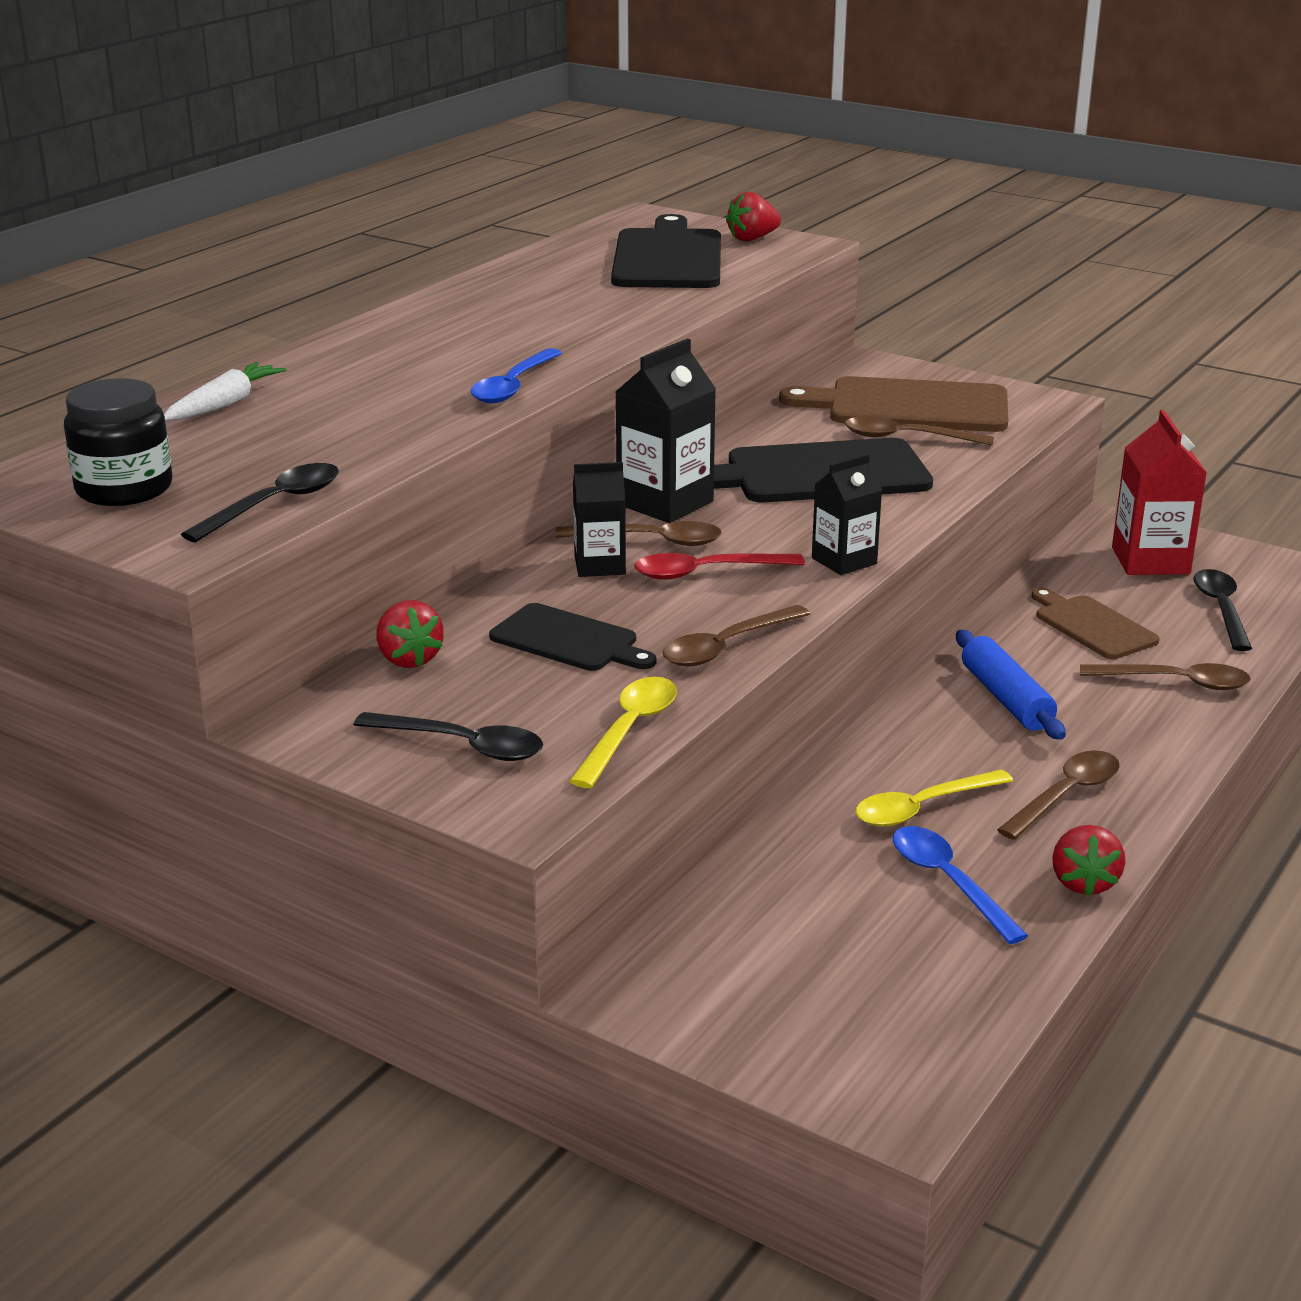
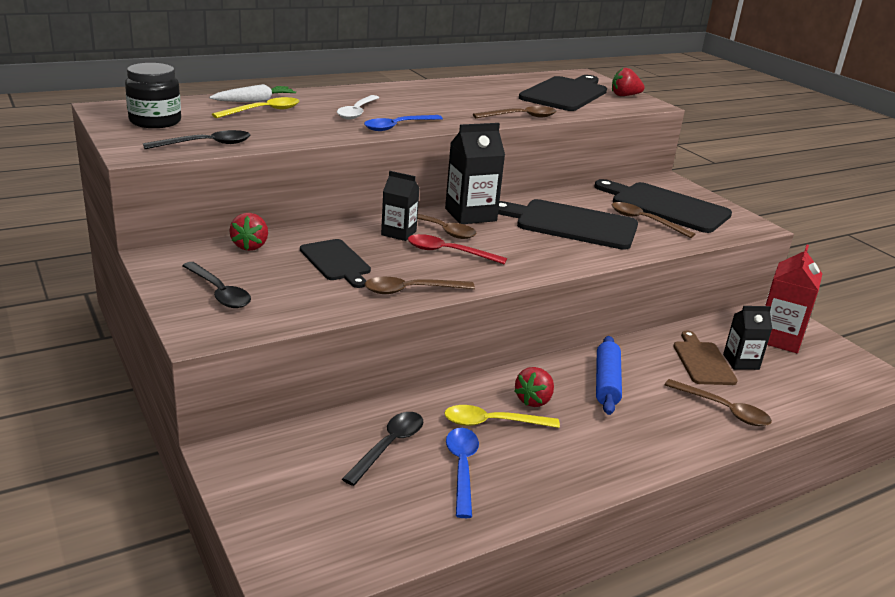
camera: 25 degrees right, 0 degrees up
(415, 378) = (357, 112): none -> white spoon
(629, 730) = (307, 313): yellow spoon -> yellow spoon (264, 111)
(844, 561) = (530, 269): black carton -> black carton (741, 362)
(909, 406) = (665, 206): brown cutting board -> black cutting board
(1066, 795) = (585, 447): brown spoon -> brown spoon (521, 117)
(1083, 882) = (541, 501): red strawberry -> red strawberry (534, 400)
(1221, 609) = (797, 379): black spoon -> black spoon (389, 446)

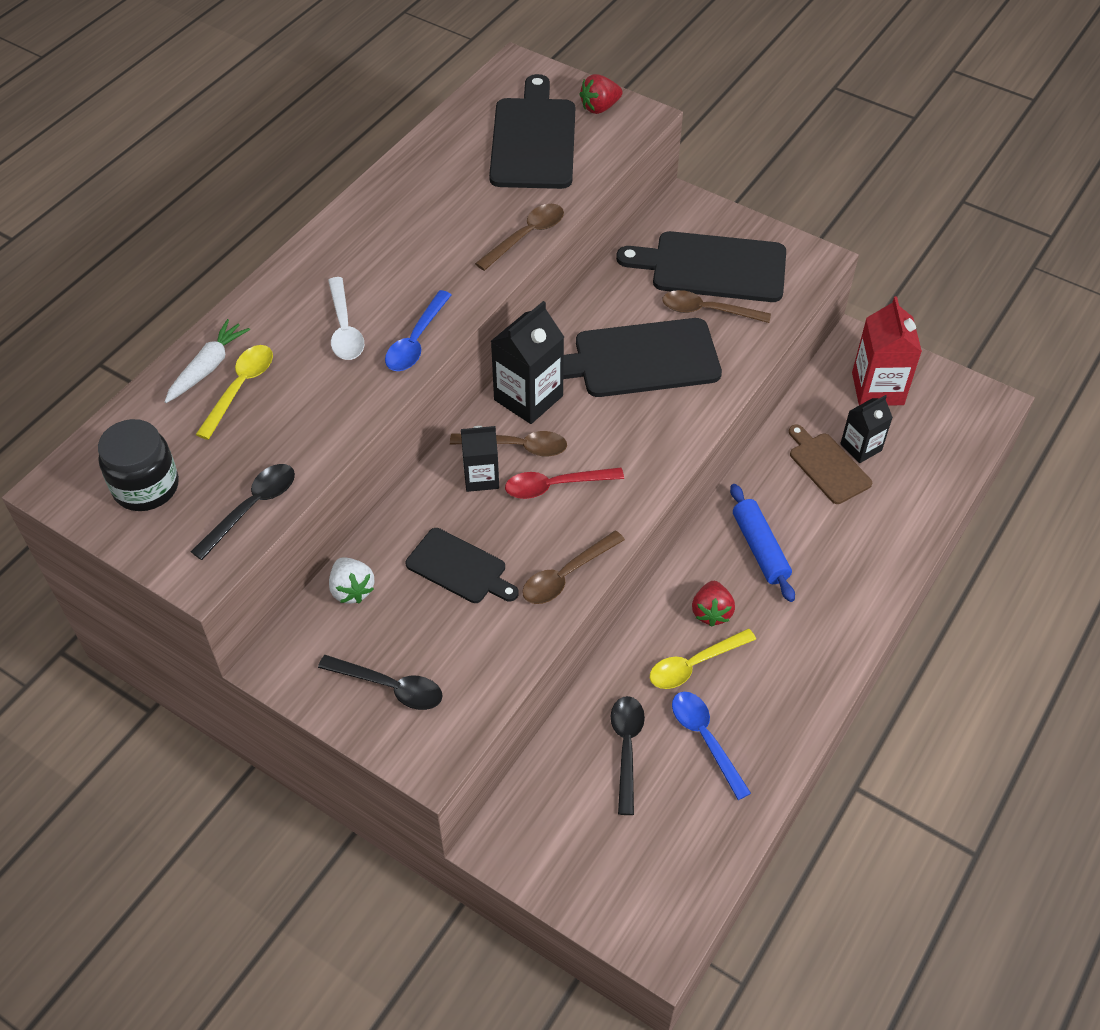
camera: 25 degrees left, 25 degrees up
(250, 246) = (352, 590): red strawberry -> white strawberry
(723, 410) = (878, 530): brown spoon -> none

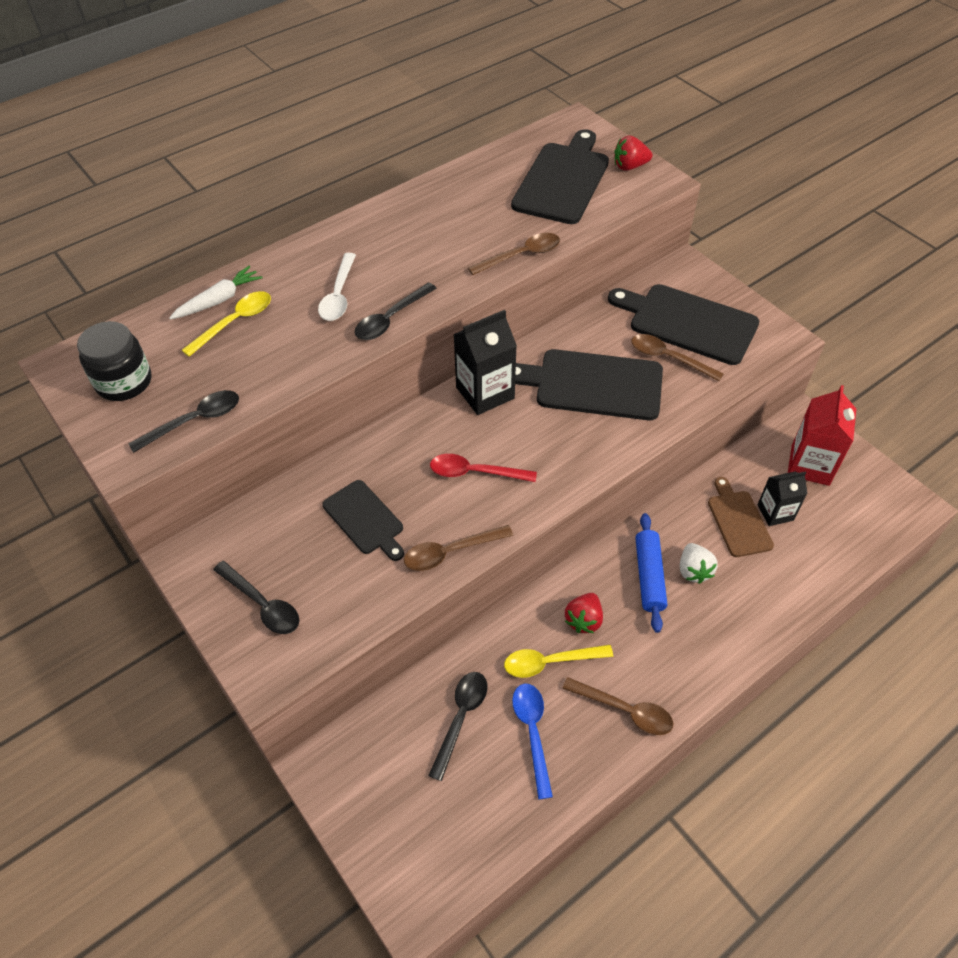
camera: 20 degrees right, 0 degrees up
(352, 590) = (271, 513): white strawberry -> white strawberry (693, 570)
(416, 341) = (390, 319): blue spoon -> black spoon
(481, 477) = (417, 448): black carton -> none
(517, 447) = (458, 431): brown spoon -> brown spoon (625, 710)

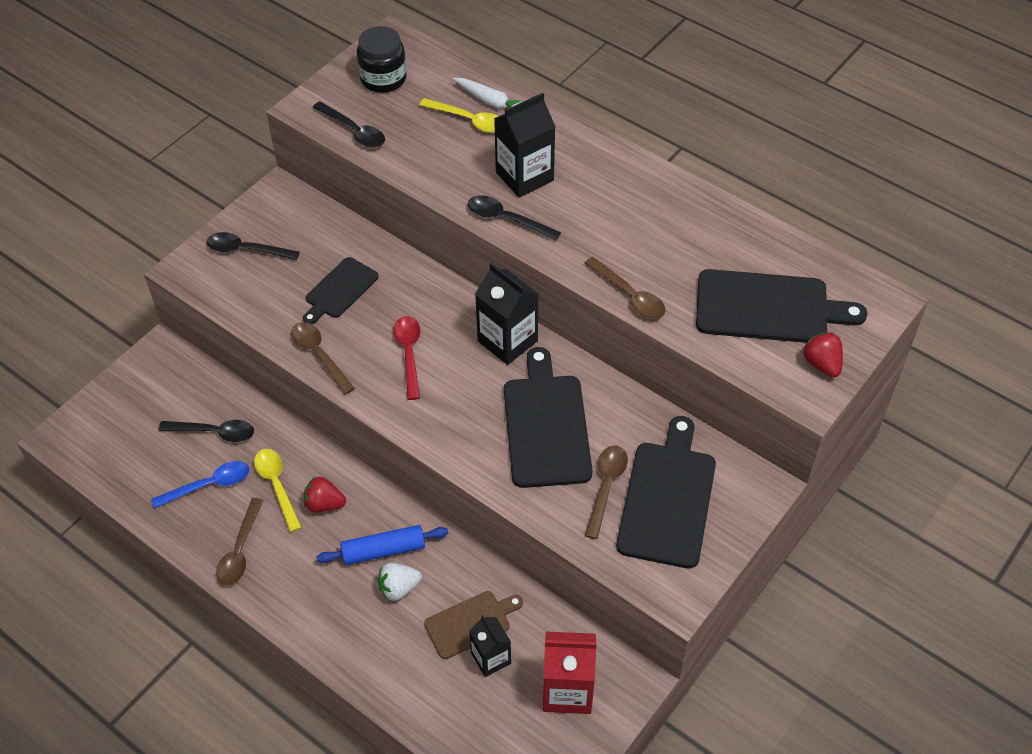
camera: 75 degrees right, 0 degrees up
(263, 605) = (246, 250): black spoon -> black spoon turned 75 degrees clockwise
(338, 295) = (524, 176): white spoon -> black carton

